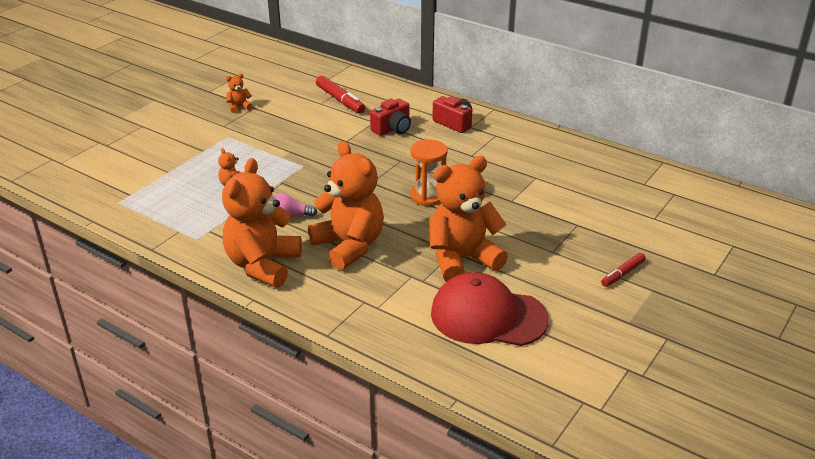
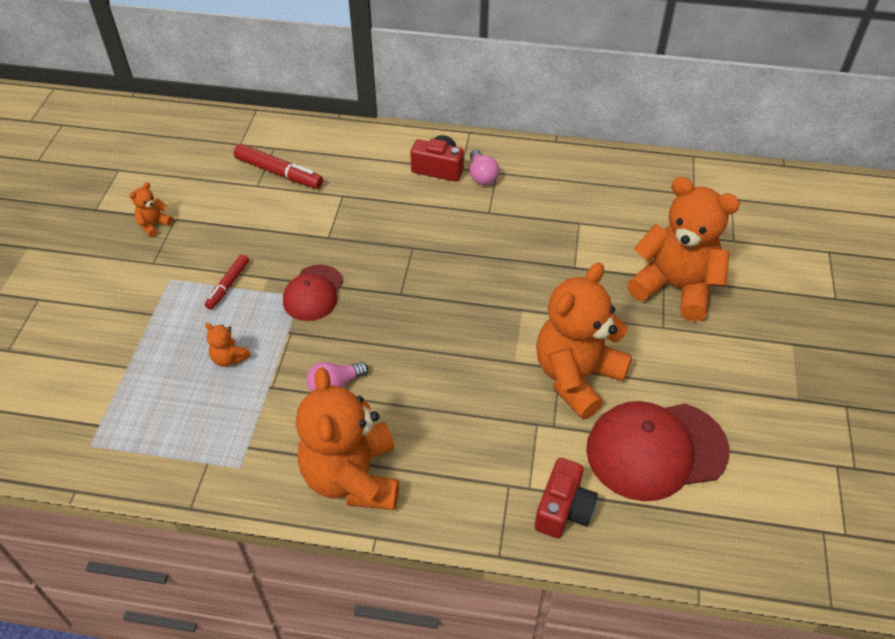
camera: 25 degrees left, 15 degrees up
(313, 166) = (313, 293): none -> red cap
(349, 246) = (437, 405): orange teddy bear -> orange teddy bear (675, 287)
(392, 129) = (372, 200): red camera -> red camera (563, 509)
(428, 196) = (479, 293): orange hourglass -> none
(483, 134) = (481, 176): none -> pink light bulb
(622, 274) = (751, 332): red marker -> red marker (228, 285)

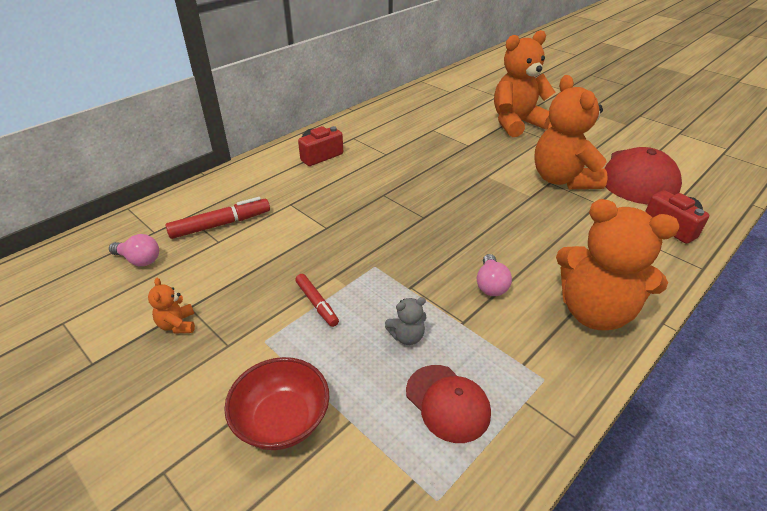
camera: 55 degrees left, 10 degrees down
(106, 331) = (282, 420): none -> red bowl
(229, 358) = (407, 336): orange teddy bear -> grey teddy bear
(313, 293) = (379, 258): red cap -> red cap (447, 403)
(481, 176) = (349, 144): pink light bulb -> pink light bulb (139, 260)

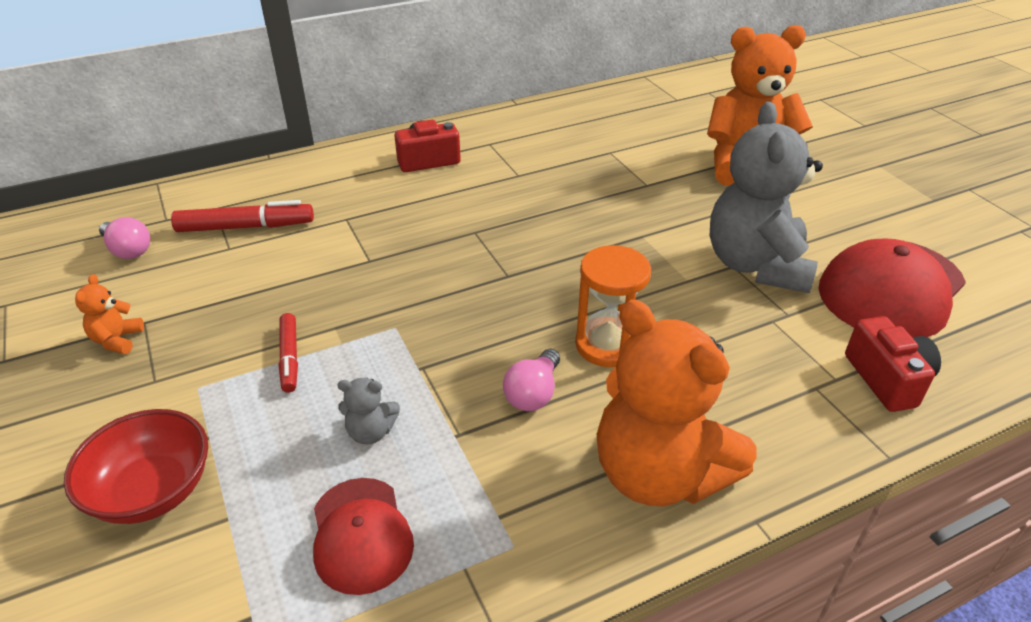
camera: 20 degrees right, 0 degrees up
(513, 245) = (607, 345): none -> orange hourglass
(562, 179) = (756, 265): orange teddy bear -> grey teddy bear

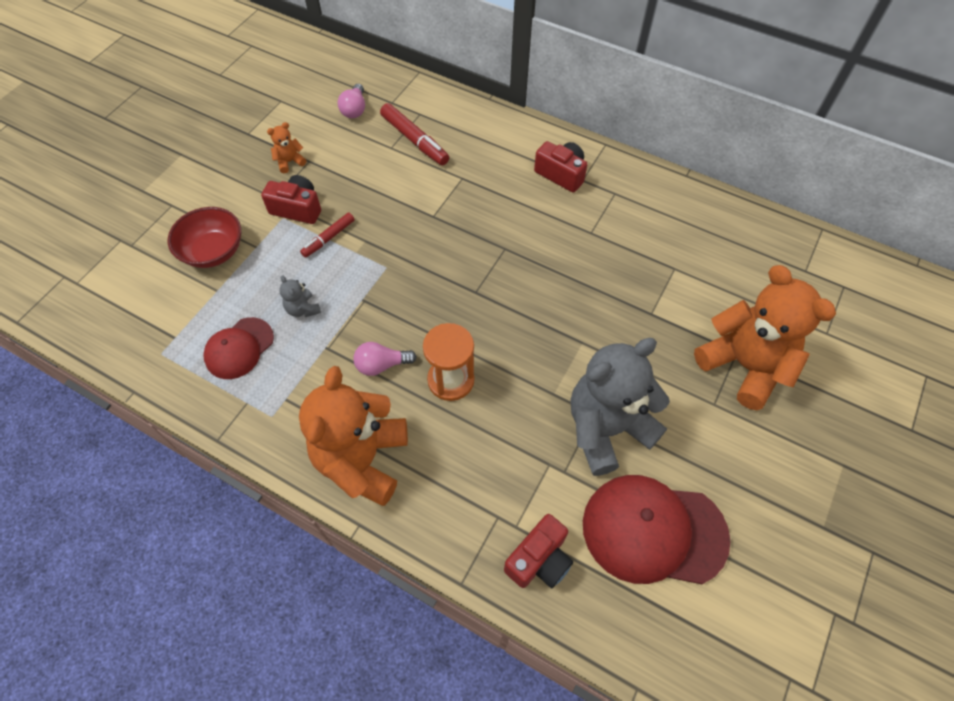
camera: 55 degrees right, 20 degrees up
(203, 366) = (297, 209): none -> red camera

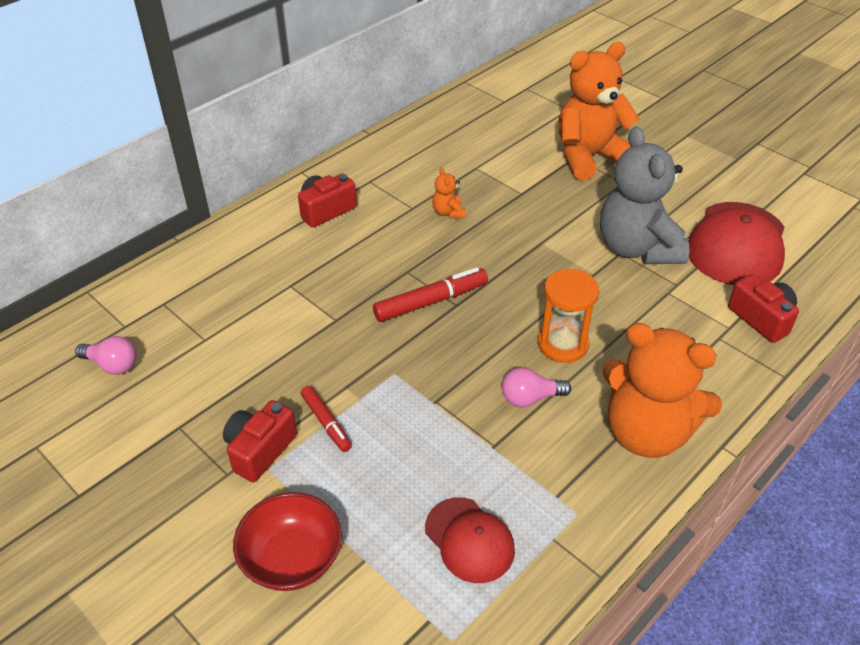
camera: 75 degrees left, 15 degrees down
(289, 162) = (168, 449): orange teddy bear -> orange teddy bear (448, 212)
(303, 309) = (429, 463): grey teddy bear -> none
(381, 365) = (530, 398): pink light bulb -> pink light bulb turned 75 degrees clockwise
(414, 140) = (206, 315): red marker -> red marker (431, 301)

